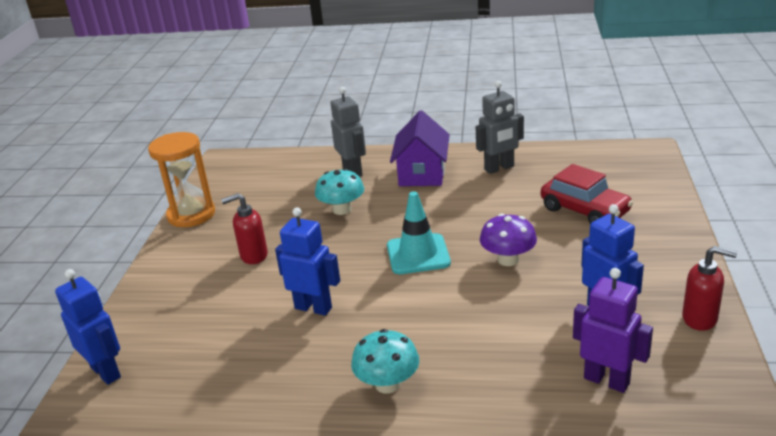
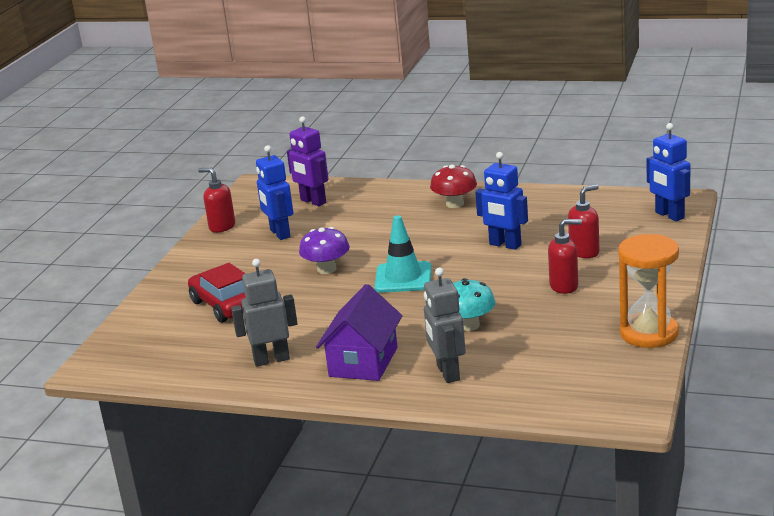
camera: 170 degrees left, 5 degrees down
(225, 302) = (584, 252): none -> red soap dispenser
(387, 384) = (455, 204): turquoise mushroom -> red mushroom

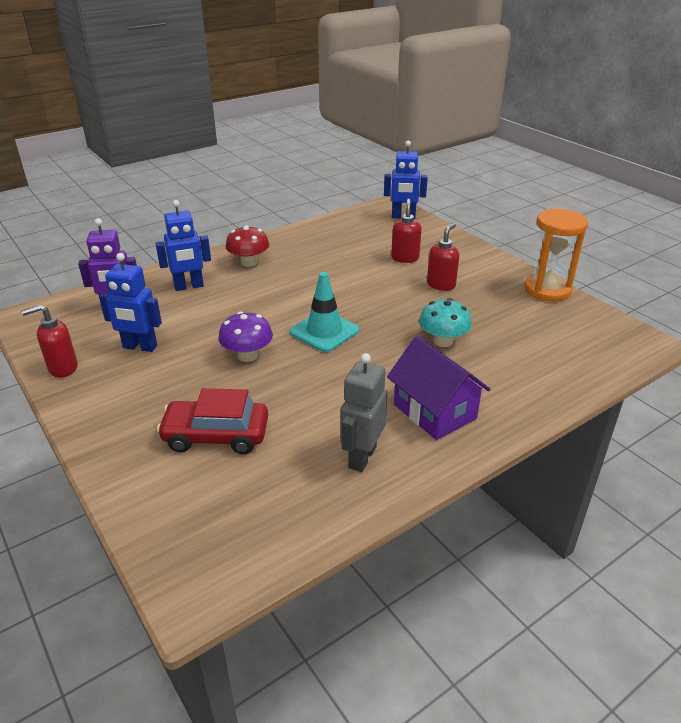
camera: 55 degrees left, 10 degrees up
(447, 373) = (504, 383): grey robot -> none
(505, 245) = (345, 275): blue robot -> blue robot (189, 286)

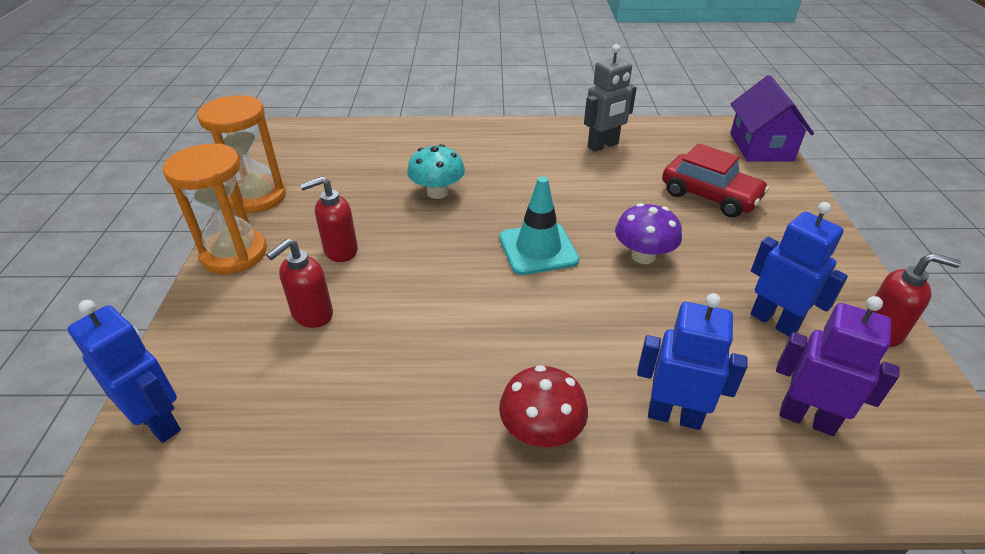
camera: 145 degrees left, 5 degrees up
(434, 411) = (519, 150): purple house -> purple house (760, 147)
(492, 263) = (234, 254): none -> orange hourglass

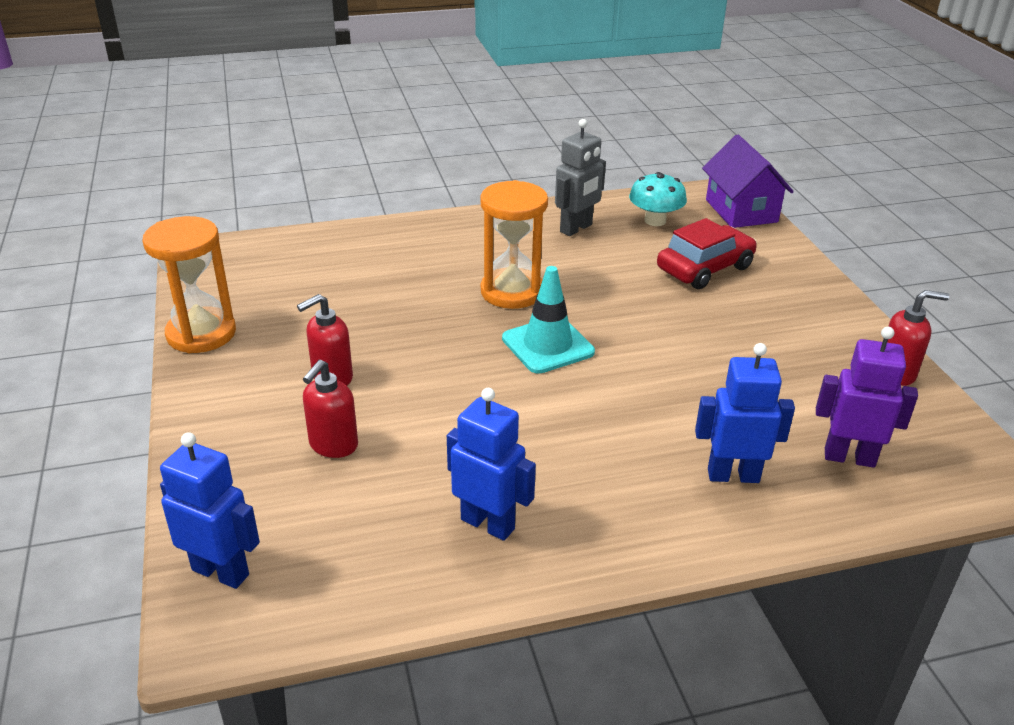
camera: 15 degrees left, 5 degrees down
(234, 254) = (209, 398): orange hourglass -> orange hourglass (512, 292)
(437, 192) = (413, 301): turquoise mushroom -> turquoise mushroom (655, 221)
(541, 431) = (615, 510): red mushroom -> none
(643, 256) = (657, 337): purple mushroom -> none
(710, 196) = (704, 268): red car -> red car turned 60 degrees counterclockwise
(774, 321) = (799, 379): blue robot -> blue robot (488, 524)

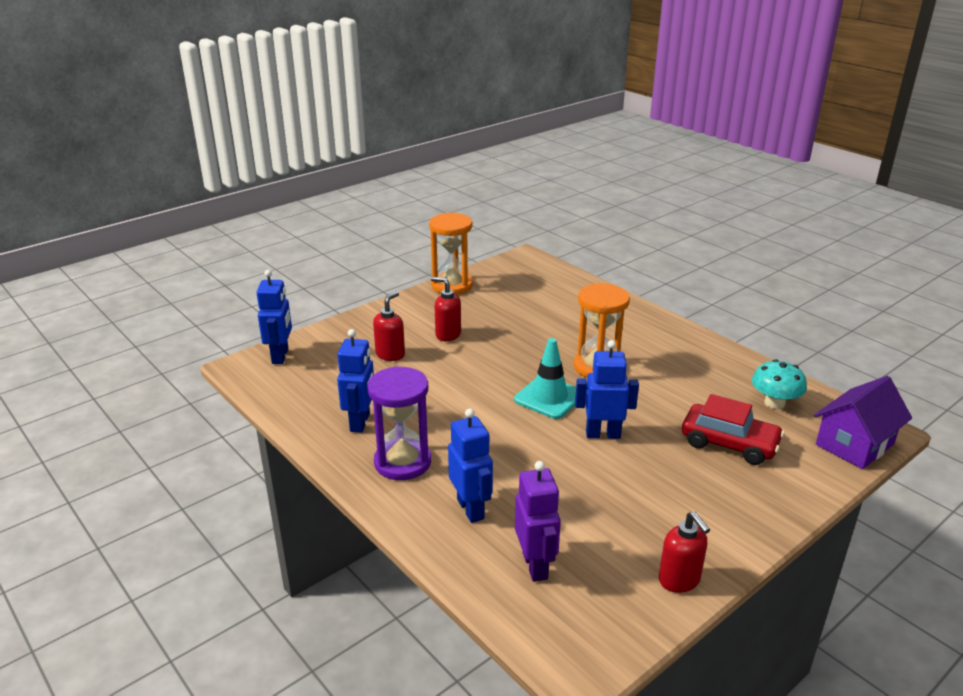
camera: 65 degrees right, 5 degrees down
(333, 445) = (390, 354): red soap dispenser -> red soap dispenser turned 120 degrees clockwise
(576, 228) = (714, 370): grey robot -> none
(608, 507) = (402, 462): none -> purple hourglass
(644, 334) = (603, 434): none -> blue robot

